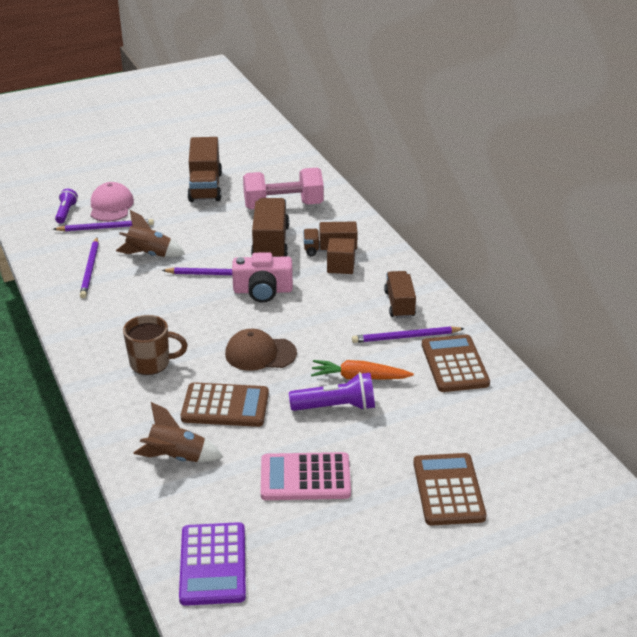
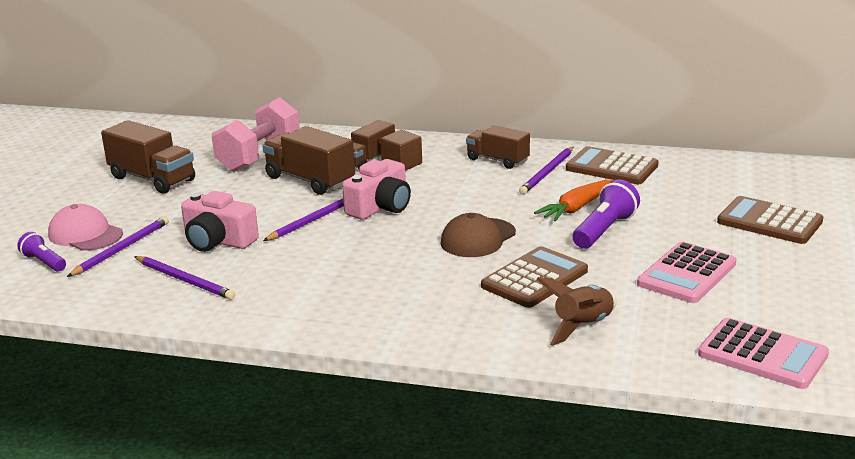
camera: 50 degrees left, 10 degrees down
(149, 254) = (218, 241): brown rocket -> pink camera
(151, 363) = (411, 295): brown mug -> none
(213, 564) = (762, 355): purple calculator -> pink calculator

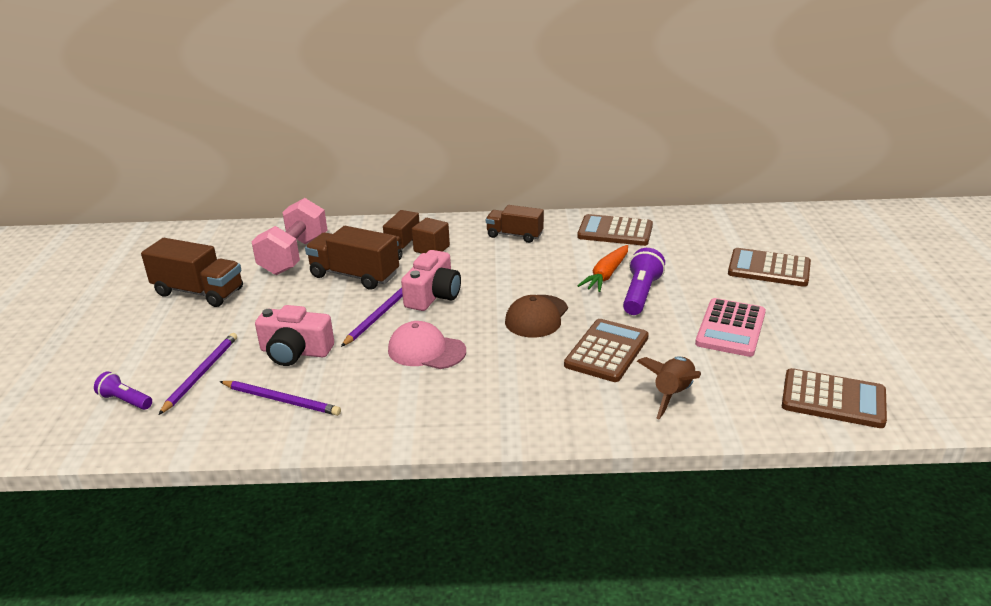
camera: 15 degrees left, 5 degrees up
(85, 234) = (156, 362): pink cap -> pink cap (426, 350)
(547, 173) = (563, 243): purple pencil -> none
(762, 355) = (833, 399): pink calculator -> brown calculator

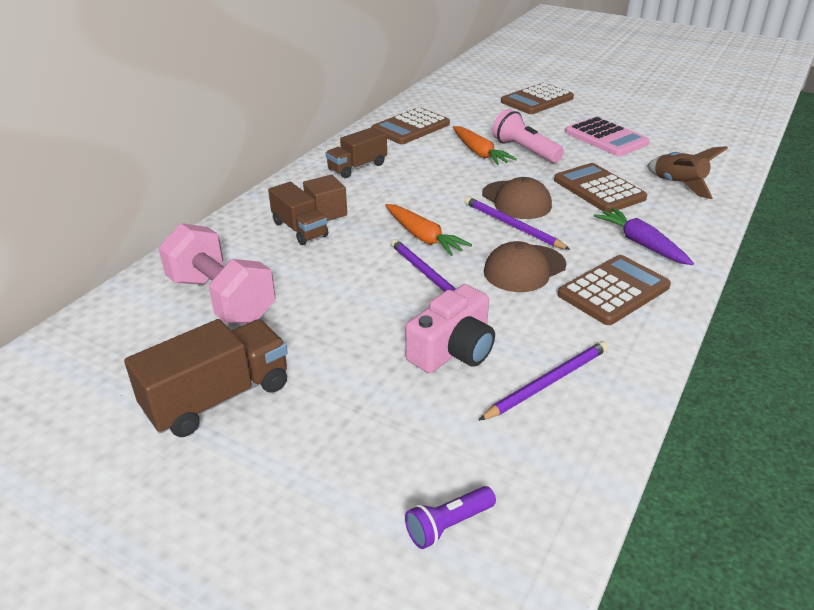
camera: 60 degrees left, 5 degrees up
(201, 374) = (438, 436): purple pencil -> purple pencil (512, 225)
(354, 275) = (325, 270): brown truck -> none
(426, 350) = (524, 269): pink cap -> brown cap
(433, 295) = (423, 237): pink camera -> orange carrot
(523, 398) = (641, 244): none -> purple carrot
(640, 294) = (525, 150): purple flashlight -> pink flashlight
(833, 399) = (719, 139): brown calculator -> brown calculator (613, 291)

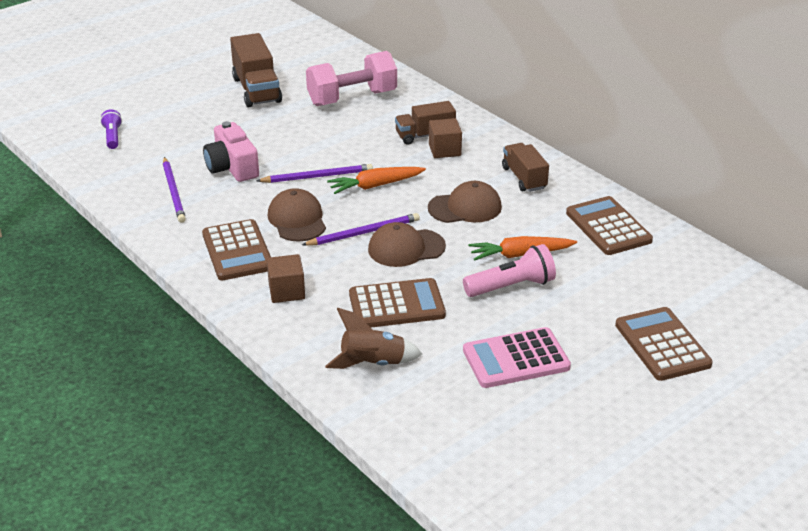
camera: 110 degrees right, 0 degrees up
(428, 185) = (465, 207): none -> brown cap
(641, 244) = (286, 291): purple carrot -> brown cube

